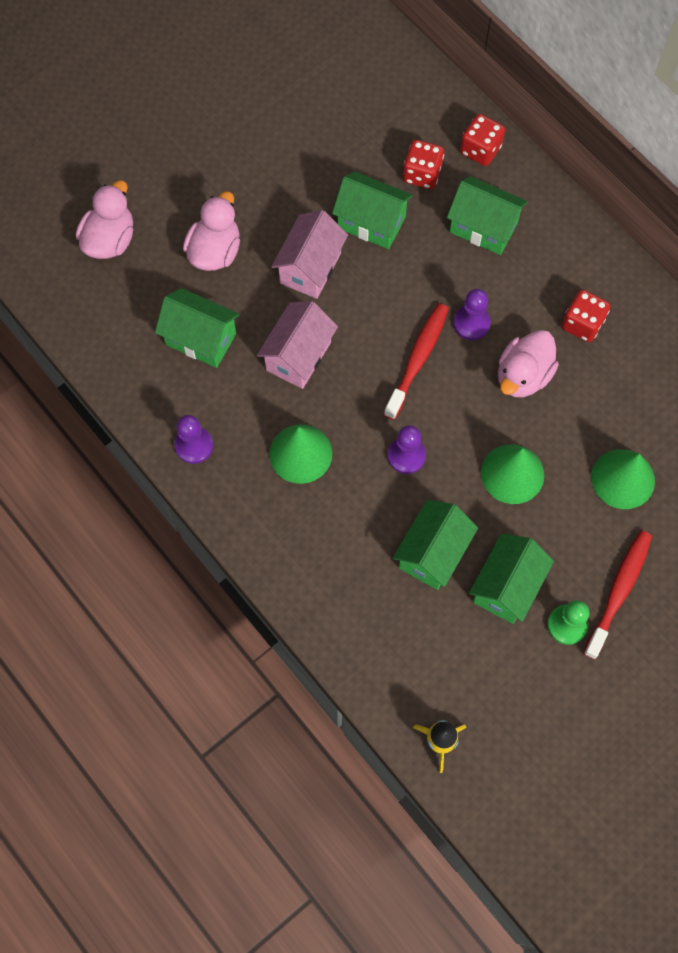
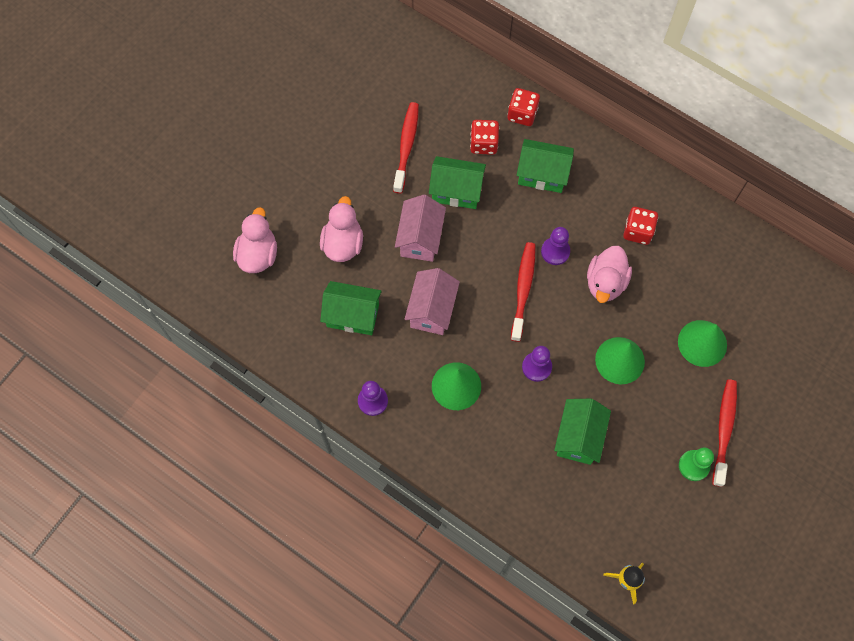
camera: 15 degrees left, 0 degrees up
(327, 155) = (406, 146): none -> red toothbrush
(506, 586) = (641, 448): green house -> none

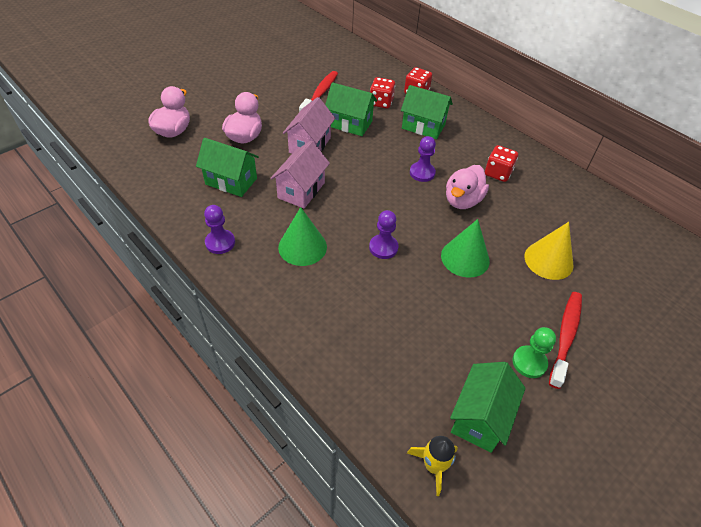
camera: 10 degrees right, 20 degrees down
(523, 289) = (387, 192): red toothbrush -> none
(578, 437) = (410, 311): green house -> green house (480, 417)
(702, 343) = (548, 260): green cone -> yellow cone

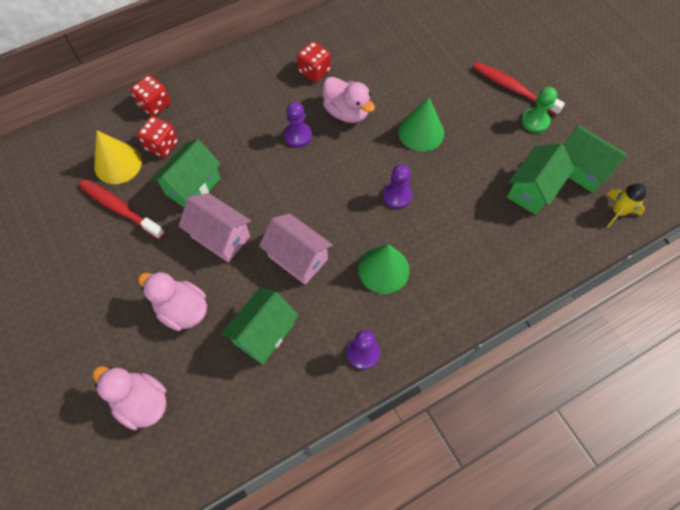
camera: 75 degrees left, 15 degrees up
(423, 126) = (221, 114): green house -> green house (532, 190)
(548, 260) = (433, 71): yellow cone -> yellow cone (118, 163)

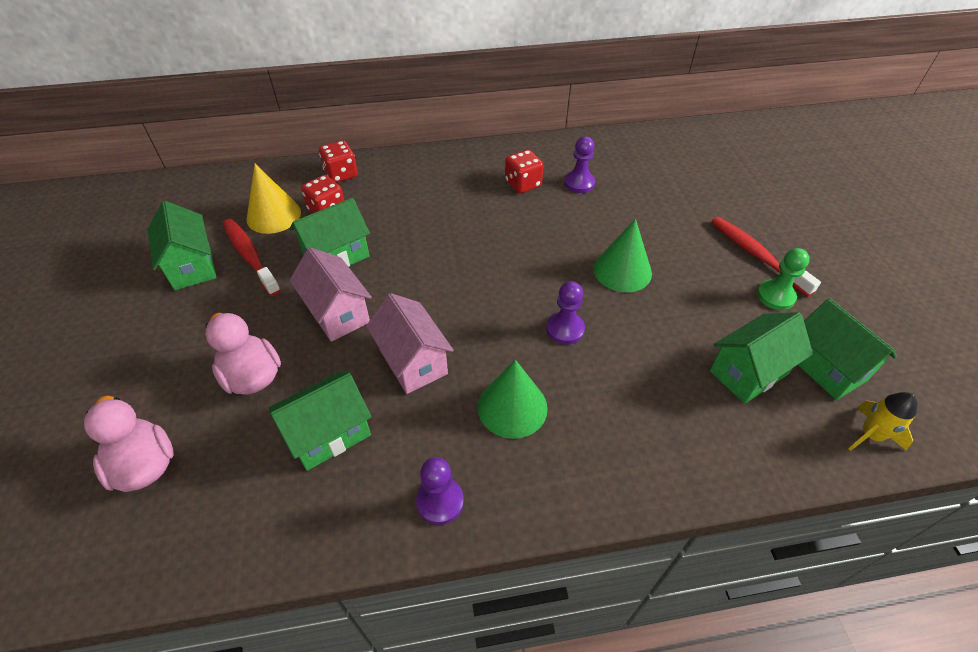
camera: 20 degrees right, 15 degrees down
(75, 233) = (192, 266): none -> green house
(298, 135) = (475, 238): purple pawn -> purple pawn (579, 183)
(346, 112) = (541, 229): pink duck -> none

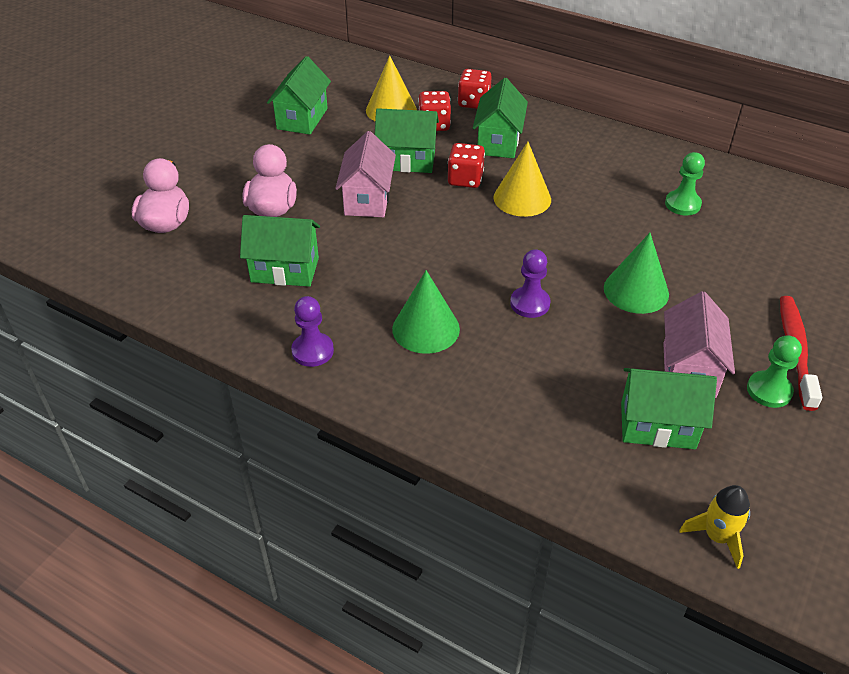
camera: 40 degrees right, 5 degrees down
(250, 256) = (346, 130): red toothbrush -> none
(413, 361) = (386, 259): pink house -> pink house (689, 370)
(465, 239) = (522, 198): none -> yellow cone
(523, 184) = (625, 180): red dice -> red dice (465, 179)
(579, 183) = (682, 204): purple pawn -> green pawn
(825, 367) = (743, 468): green house -> green house (498, 142)

